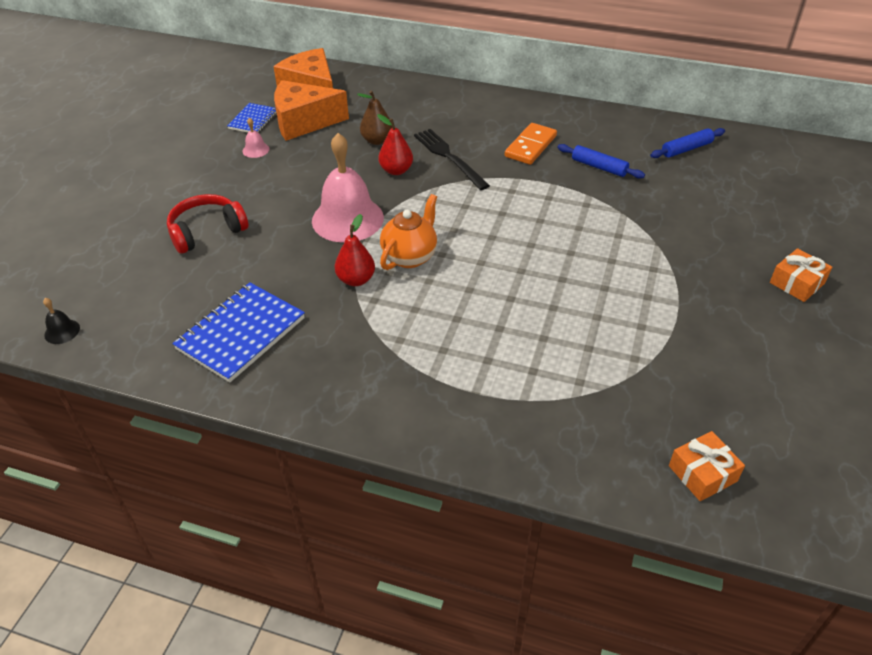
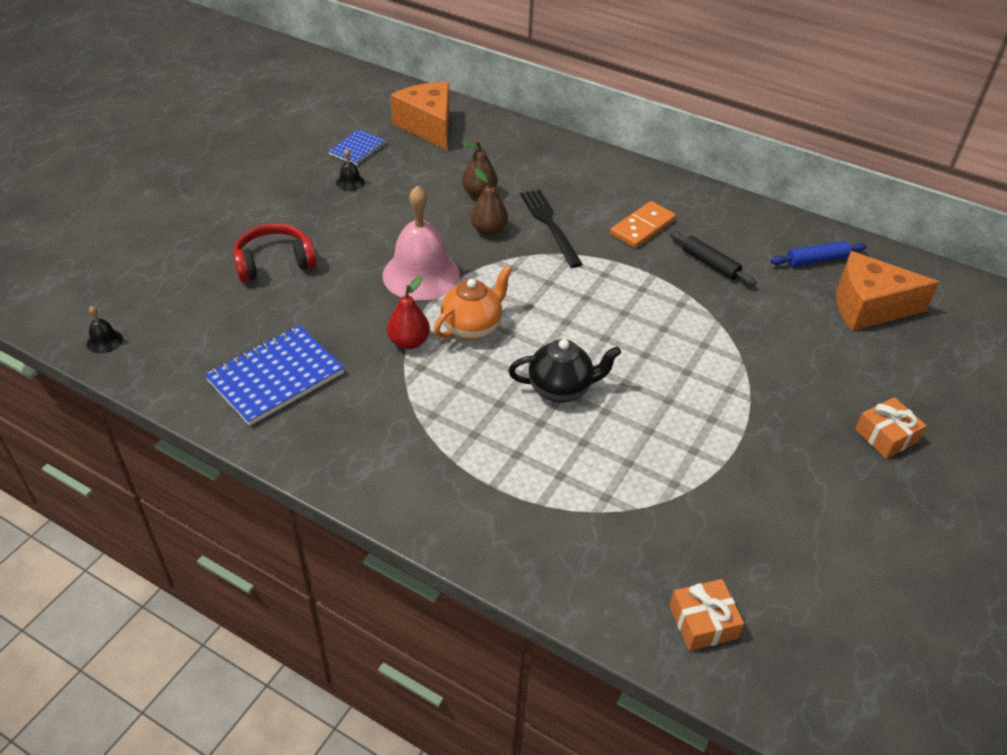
camera: 10 degrees right, 0 degrees up
(256, 150) = (350, 182): pink bell -> black bell
(304, 122) = (409, 160): orange cheese -> orange cheese (868, 307)
(396, 170) = (489, 230): red pear -> brown pear
(507, 295) = (561, 389): none -> black teapot
(599, 167) = (710, 264): blue rolling pin -> black rolling pin

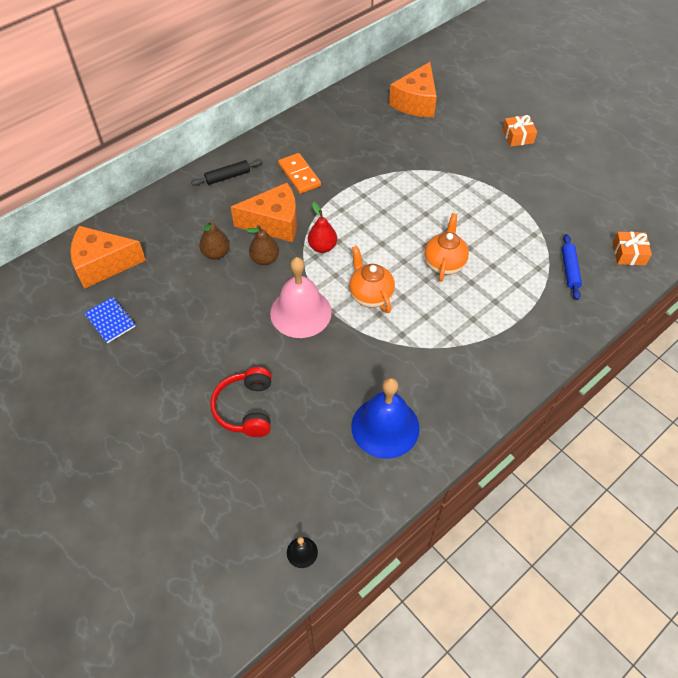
camera: 70 degrees left, 10 degrees up
(276, 377) = (385, 427): blue notebook -> blue bell
(350, 182) = (158, 335): black bell -> none
(409, 342) = (373, 336): red pear -> red pear (322, 247)
(550, 225) = (274, 223): black fork -> orange cheese
(561, 389) = (444, 264): black teapot -> orange teapot
(710, 264) = (351, 155): black rolling pin -> black rolling pin (228, 177)
(816, 260) = (366, 107): blue rolling pin -> blue rolling pin (569, 270)

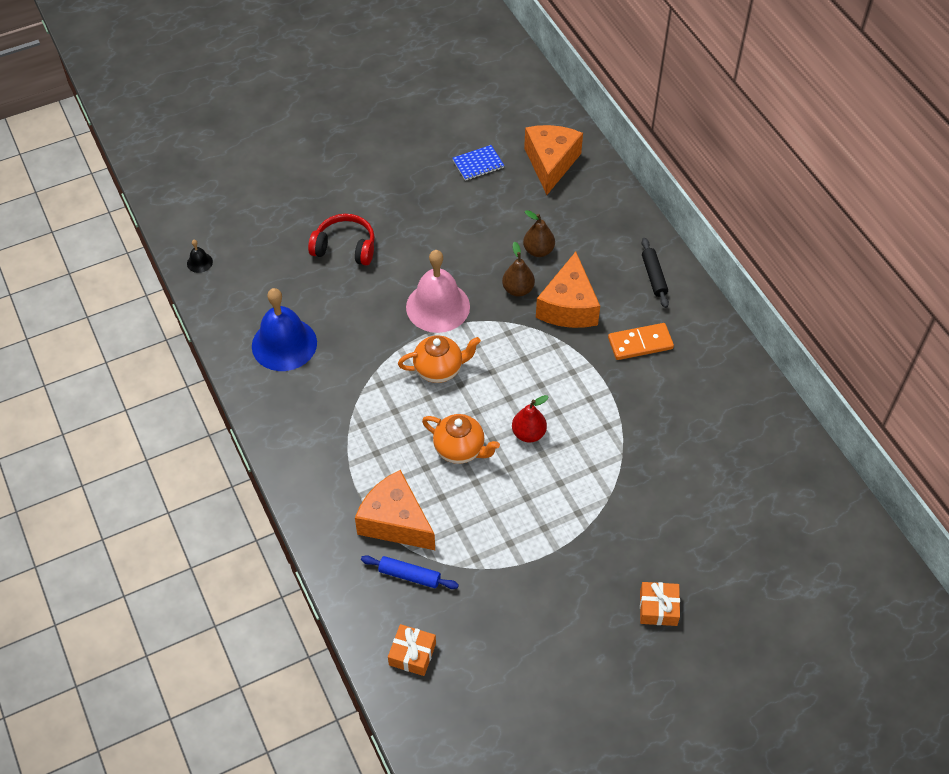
camera: 105 degrees right, 0 degrees up
(322, 247) = (520, 342): red pear -> red pear (528, 433)
(416, 102) = (756, 504): orange cheese -> orange cheese (395, 521)

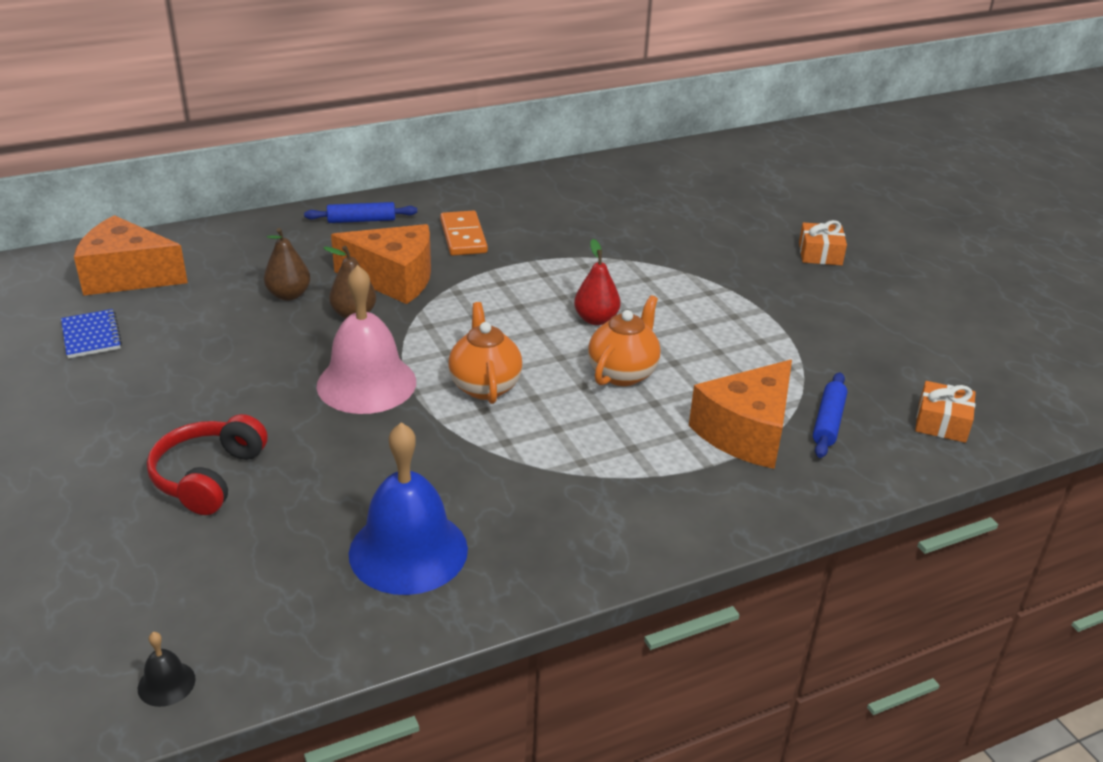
camera: 90 degrees left, 20 degrees down
(653, 276) = (361, 220): black rolling pin -> blue rolling pin

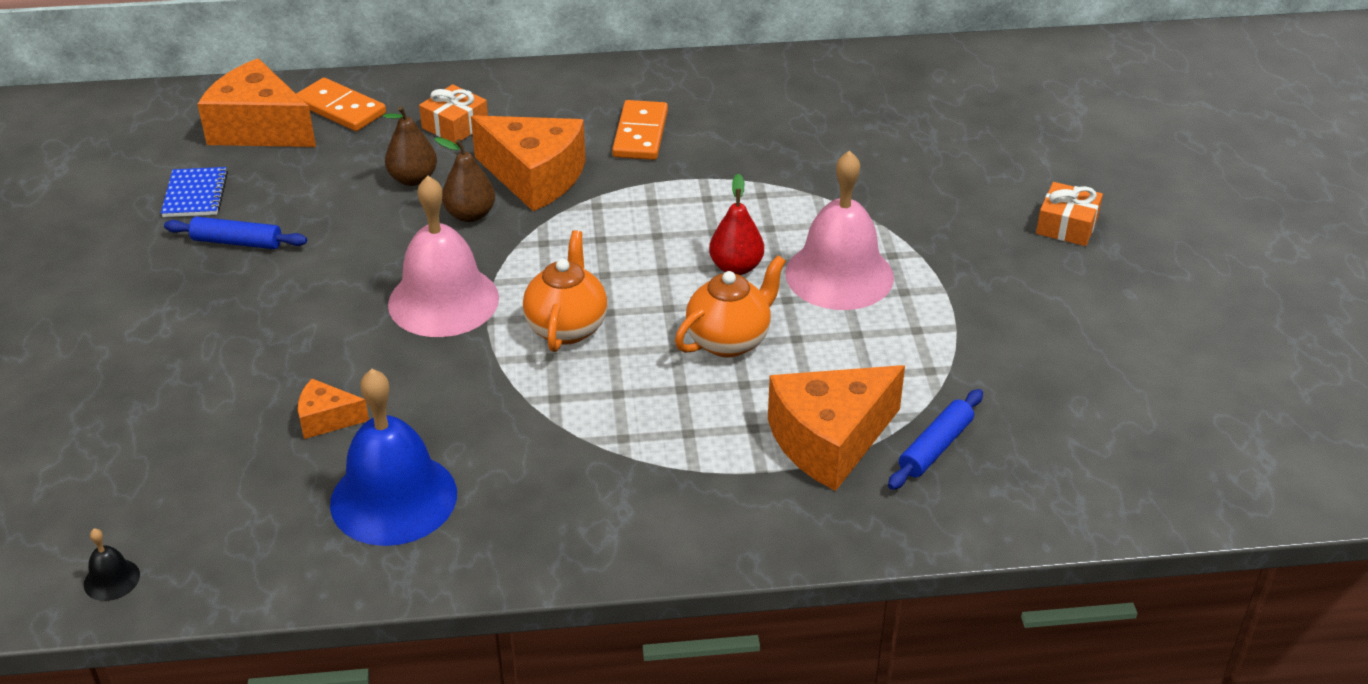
camera: 20 degrees right, 5 degrees up
(195, 251) = (340, 109): none -> orange domino
(208, 476) = (239, 376): red headphones -> none
(311, 497) = (327, 419): none -> orange cheese
(361, 220) = (536, 95): blue rolling pin -> blue rolling pin (237, 242)
(678, 312) = (839, 275): none -> pink bell
(942, 422) = (1076, 476): orange gift -> orange gift (455, 125)

